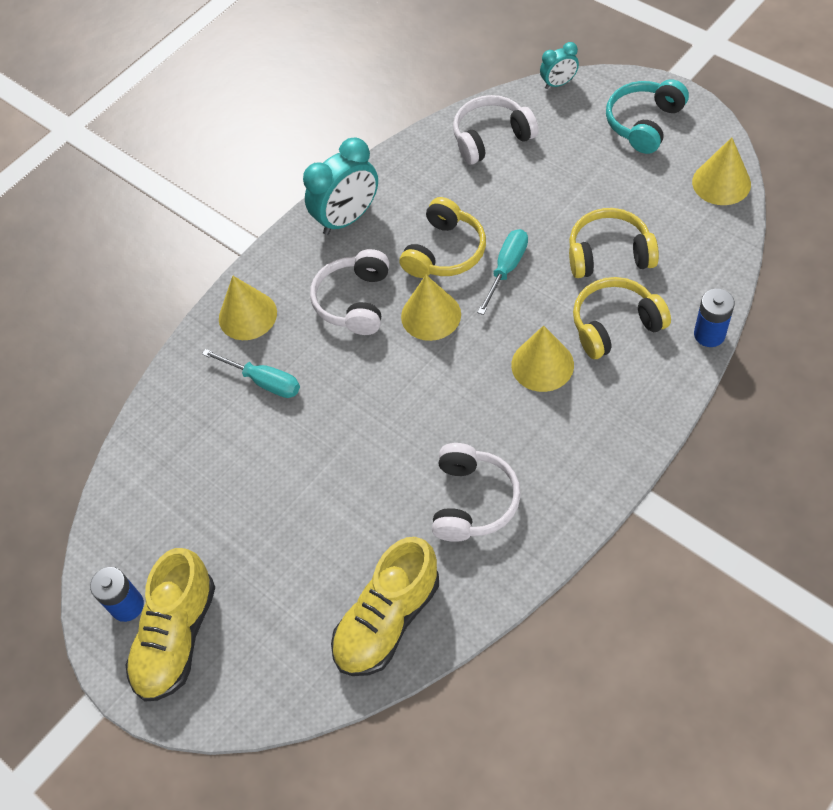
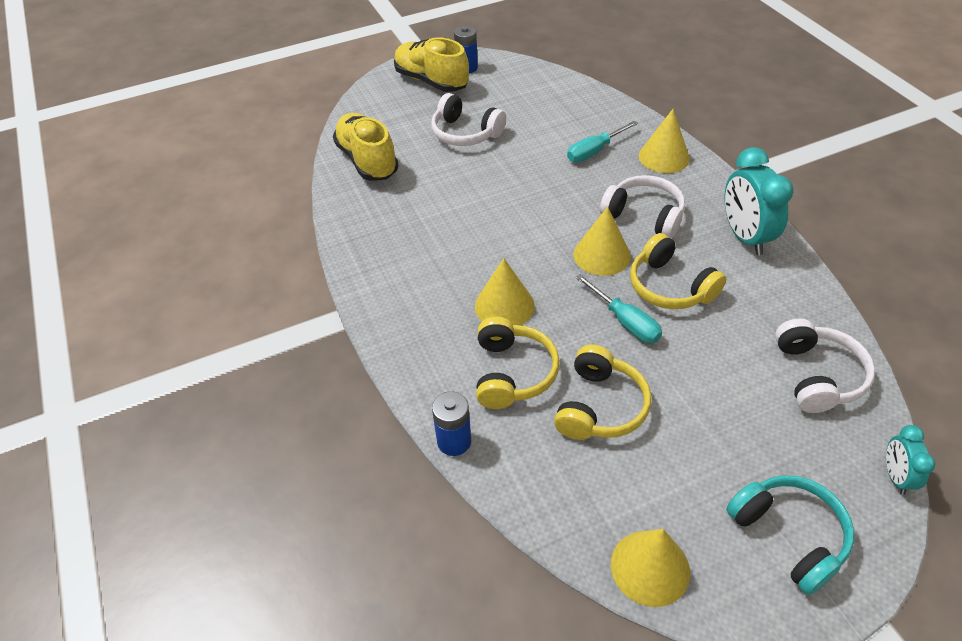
camera: 110 degrees right, 10 degrees down
(472, 501) = (415, 223): white headphones -> white headphones (465, 133)

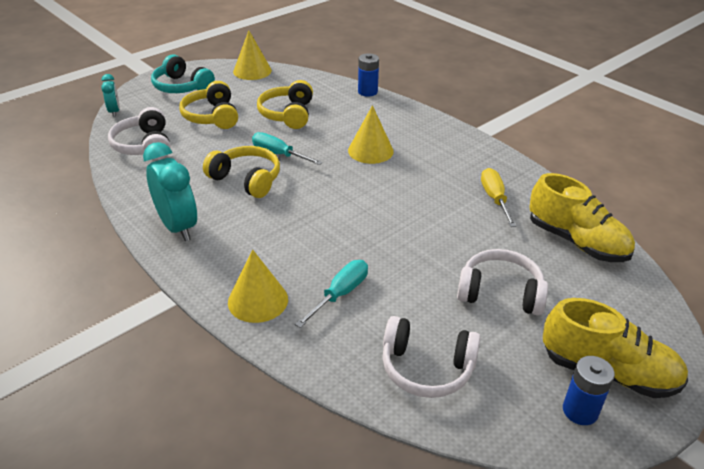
camera: 160 degrees right, 10 degrees down
(404, 213) = (494, 199): none -> yellow screwdriver
(512, 373) = (348, 120): yellow headphones -> yellow headphones (212, 116)
(601, 255) = (306, 193): yellow cone -> none
(644, 215) = (273, 231): white headphones -> white headphones (426, 368)

